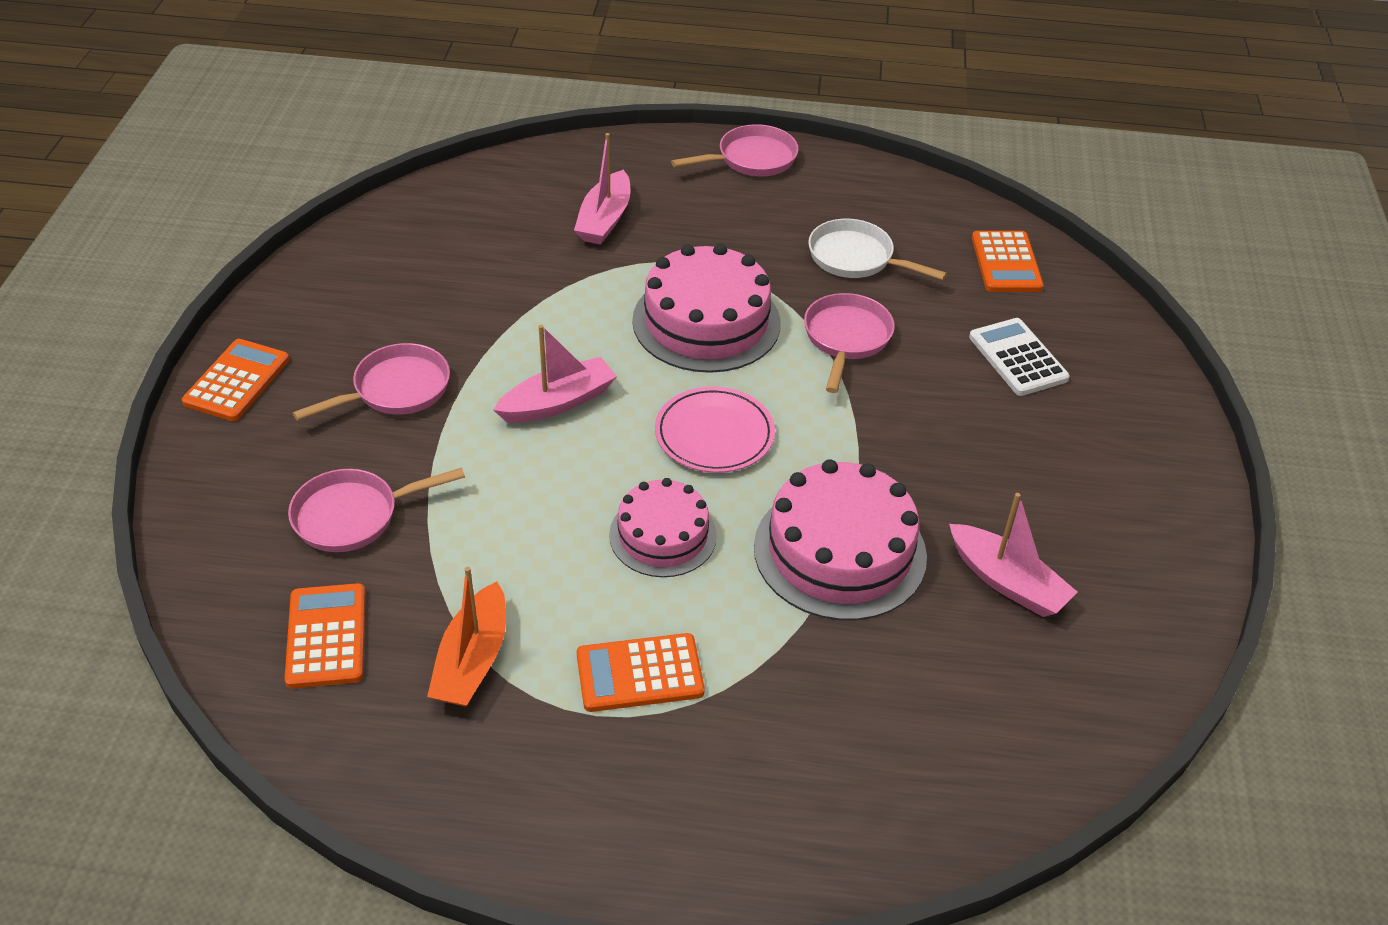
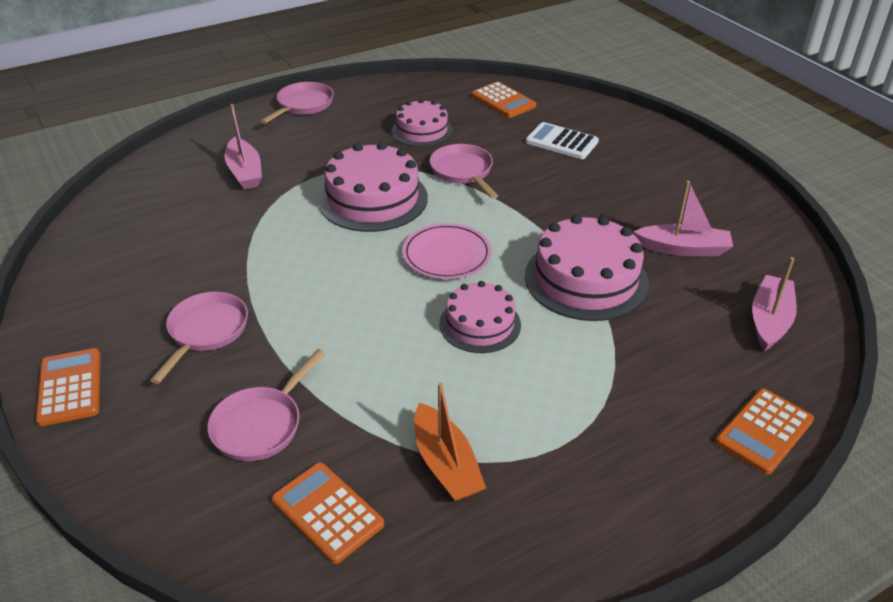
camera: 35 degrees left, 5 degrees down
(558, 402) = (329, 284): pink boat -> pink boat (769, 320)
(640, 674) = (556, 408): orange calculator -> orange calculator (764, 431)
(856, 258) = (422, 130): white pan -> pink cake

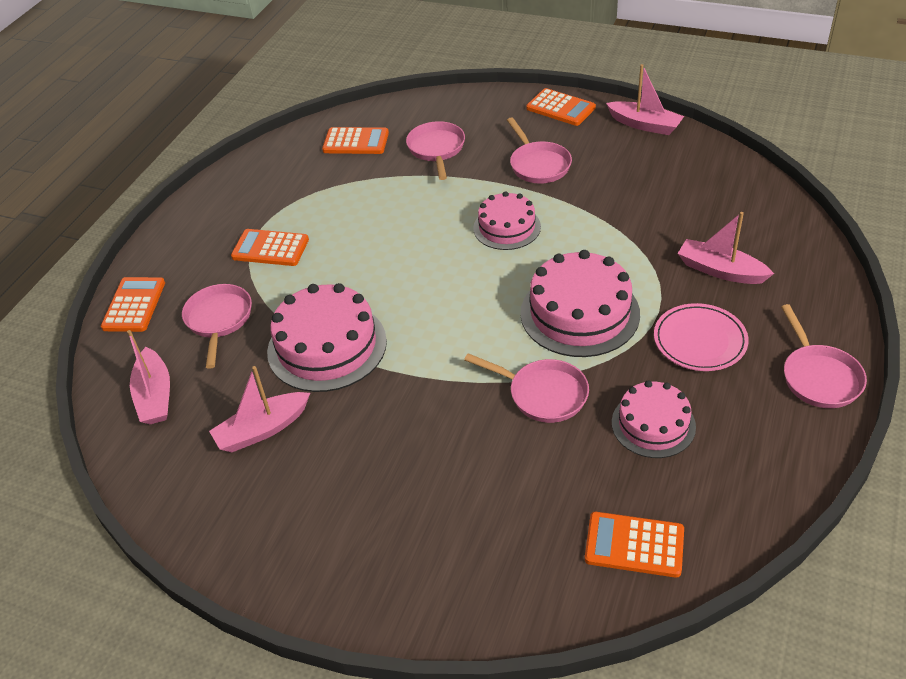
camera: 145 degrees right, 5 degrees up
(54, 309) = (645, 125): none -> pink boat
(446, 255) = (456, 301): pink plate -> pink plate (699, 340)
(446, 464) = (317, 188): orange boat -> none
(480, 324) = (374, 266): pink cake -> pink cake (507, 227)
(561, 142) = (492, 510): white calculator -> none
(566, 410) = (270, 248): none -> orange calculator
(673, 358) = (219, 320): none -> pink pan

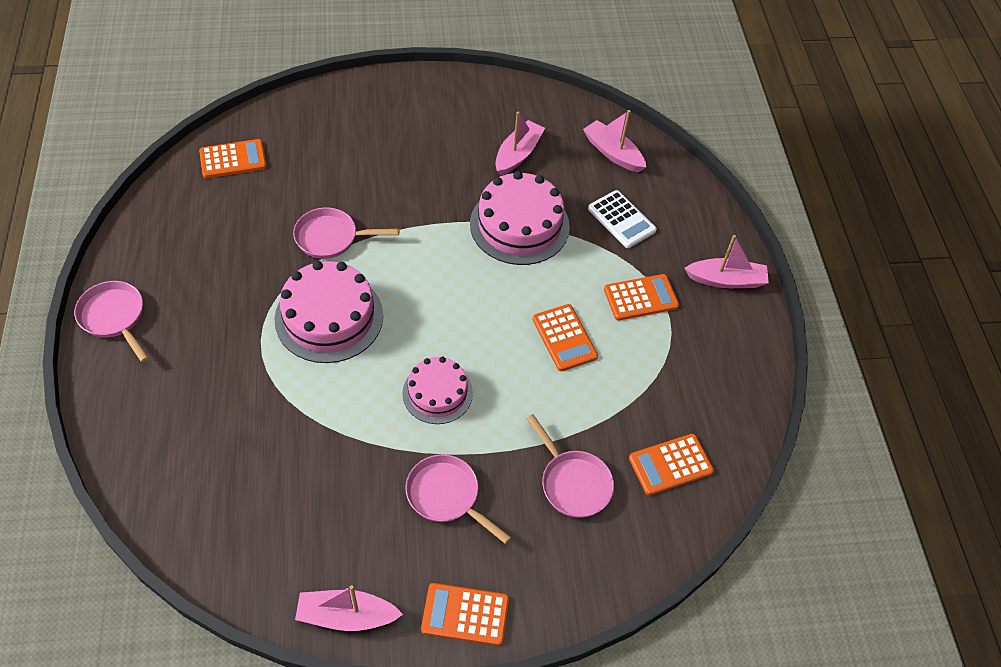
camera: 145 degrees right, 10 degrees up
(134, 305) = (701, 211): orange calculator -> orange calculator (564, 338)
(219, 320) = (621, 219): pink pan -> white calculator
(653, 424) = (240, 239): pink cake -> none
(699, 340) = (218, 322): pink plate -> none
(720, 270) = (212, 404): pink boat -> pink boat (726, 280)

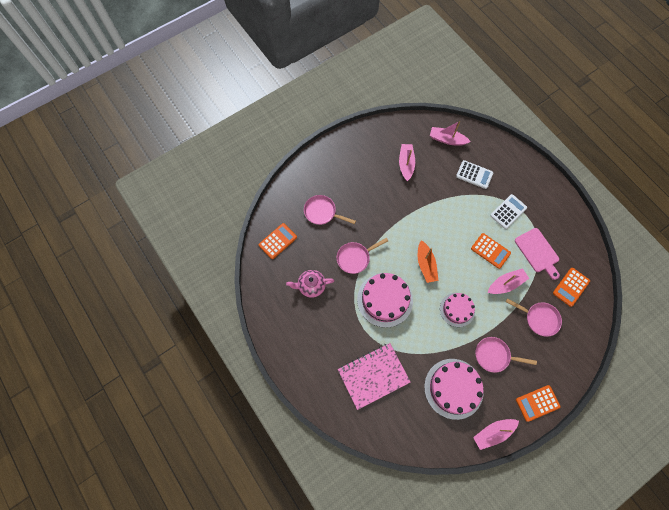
camera: 25 degrees left, 15 degrees up
(114, 317) = (290, 357): pink pan -> pink pan (322, 212)
(218, 414) = (373, 376): none -> pink notebook
(230, 240) = (311, 286): none -> pink teapot
(437, 303) = (426, 264): none -> orange boat
(519, 225) = (433, 203): pink cake -> pink cake (453, 388)
(640, 298) = (508, 211): orange calculator -> white calculator
(648, 381) = (537, 252): none -> pink cutting board
(726, 280) = (537, 182): pink boat -> pink boat (506, 284)

